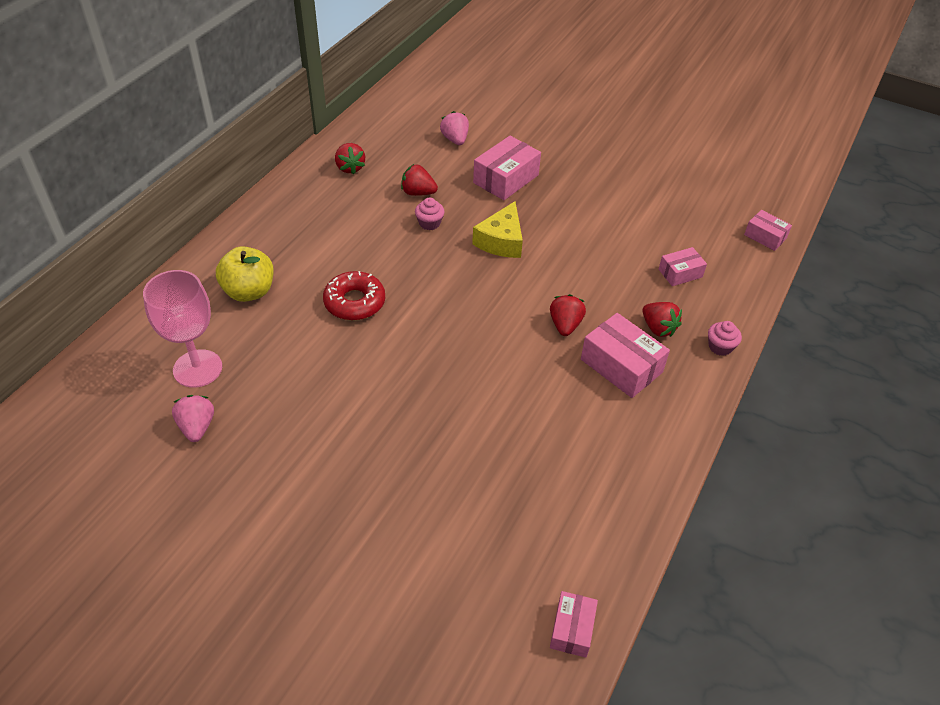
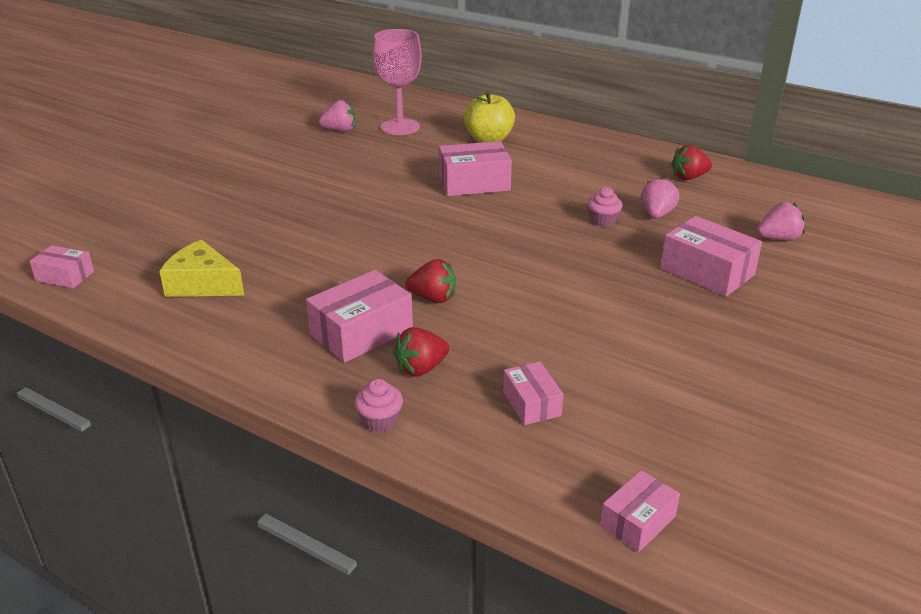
camera: 95 degrees right, 15 degrees down
(354, 302) = (474, 183): red donut -> pink box
(418, 193) = (657, 214): red strawberry -> pink strawberry
(501, 241) = (579, 263): yellow cheese -> yellow cheese (202, 284)

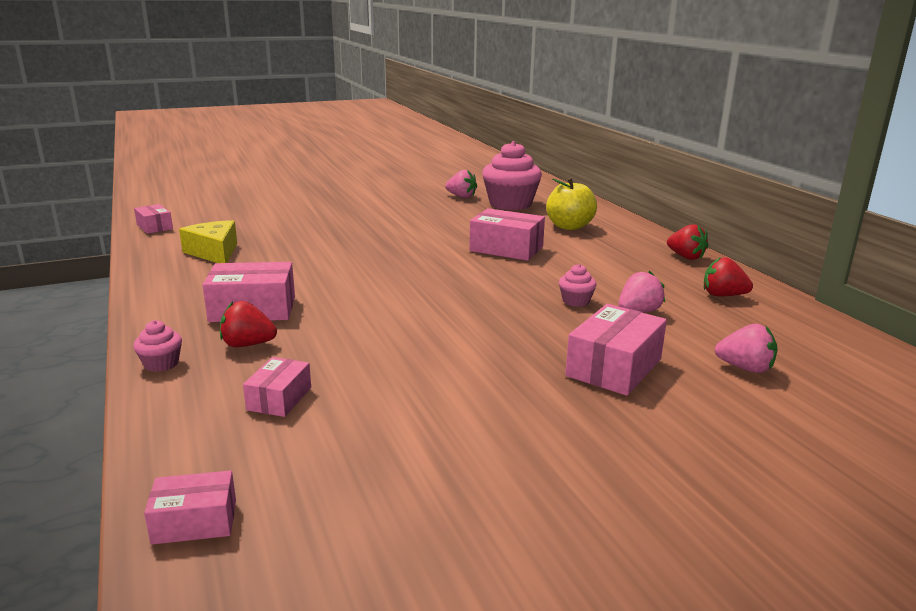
camera: 35 degrees right, 10 degrees down
(400, 127) = (510, 204): pink goblet -> pink cupcake
(433, 298) = (339, 306): red strawberry -> red strawberry (686, 257)
(707, 271) = (614, 367): pink box -> pink box turned 45 degrees clockwise

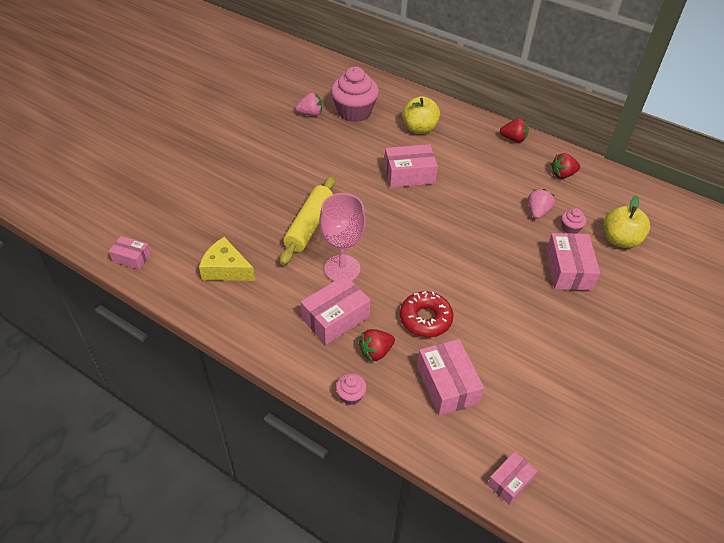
camera: 35 degrees left, 25 degrees up
(279, 399) = (447, 384): pink box -> pink box, size x1.69
(321, 283) = (342, 269): none -> pink goblet
(339, 251) = (309, 226): none -> yellow rolling pin
(348, 342) = (425, 319): none -> red donut
(576, 301) = (499, 217): pink cupcake -> pink cupcake (570, 228)
(745, 368) = (620, 240): pink strawberry -> yellow apple

